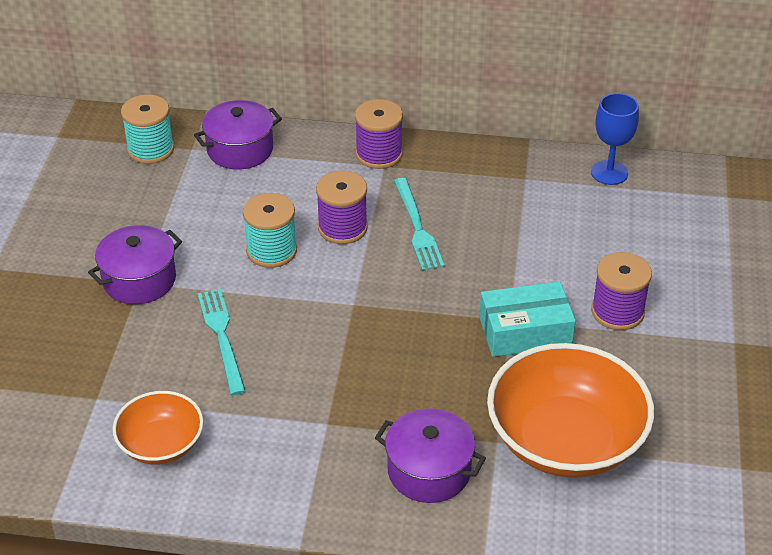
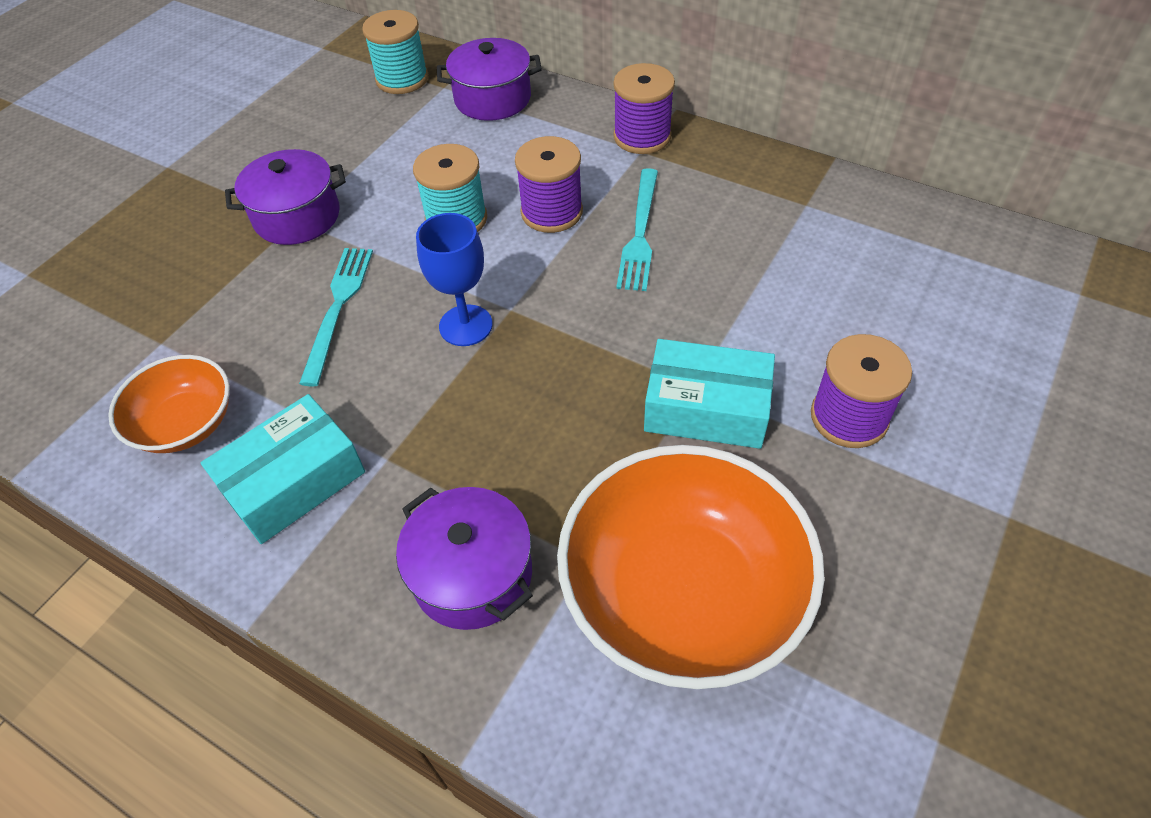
camera: 25 degrees right, 10 degrees up
(270, 456) = (293, 481): none -> turquoise box
(609, 173) = (922, 222): blue goblet -> blue goblet (465, 325)

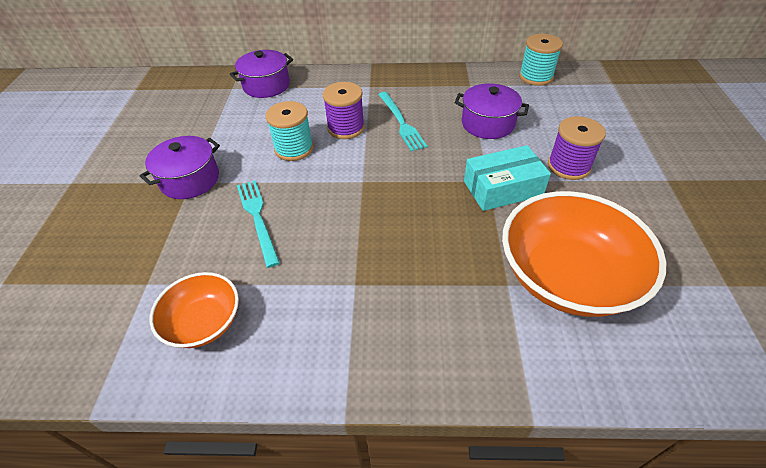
camera: 30 degrees left, 5 degrees down
(293, 481) = (306, 322): turquoise box -> none
(402, 79) = (202, 91): turquoise spool -> turquoise spool (535, 77)
(465, 325) = (344, 198): blue goblet -> none
(472, 574) = (455, 320): purple pot -> purple pot (488, 124)
(642, 136) = (364, 80): purple spool -> none

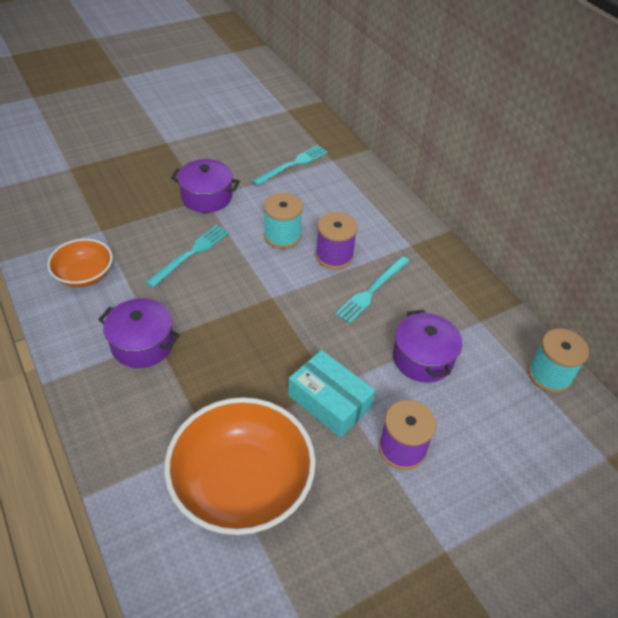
camera: 55 degrees right, 0 degrees up
(211, 111) = (292, 164): none -> turquoise fork
(266, 85) = (353, 178): purple pot -> purple pot (142, 344)

